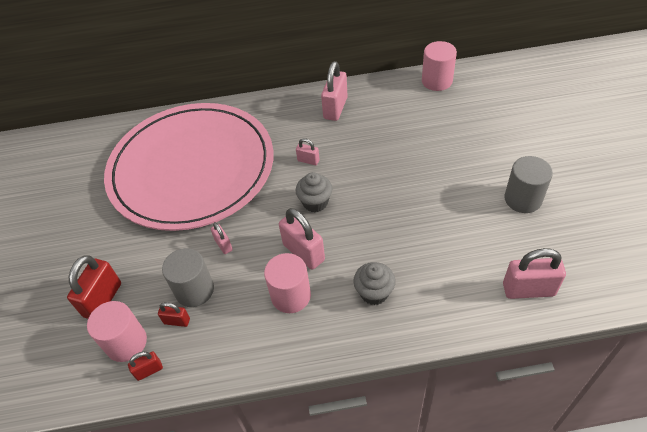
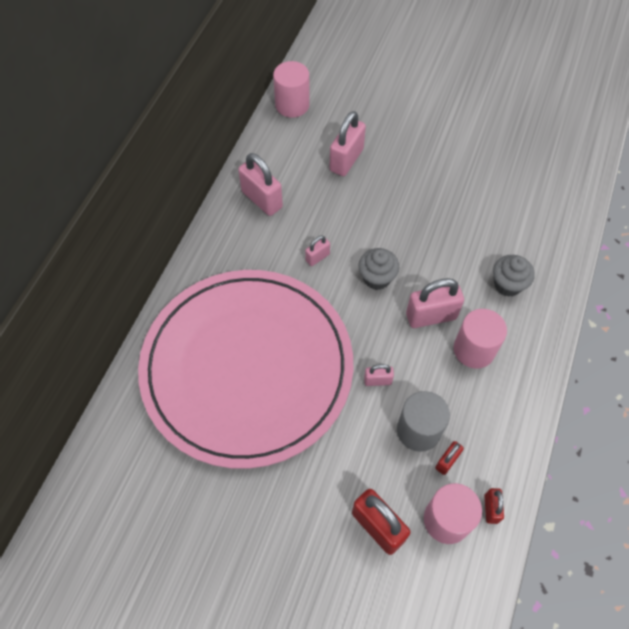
camera: 65 degrees left, 10 degrees up
(523, 199) = (475, 132): grey cylinder -> none
(528, 289) = (563, 183): pink padlock -> pink padlock (346, 160)

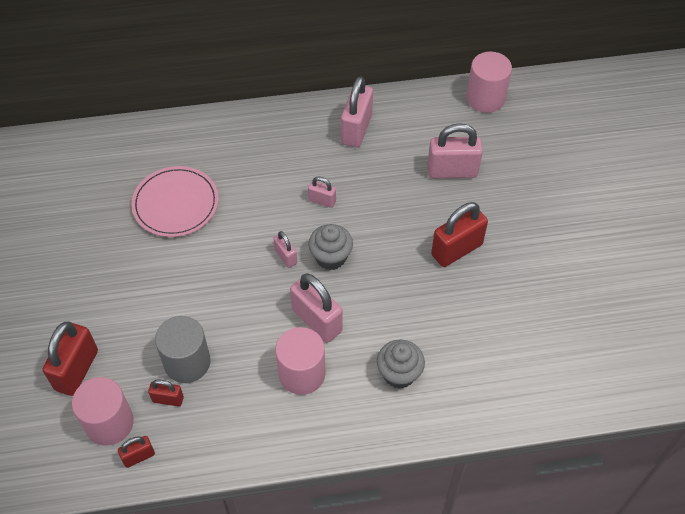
camera: 60 degrees right, 5 degrees down
(247, 367) = (176, 204): pink plate -> pink plate, size x0.41
(377, 380) = (220, 307): pink padlock -> pink padlock (285, 256)
(420, 194) = (456, 250): none -> red padlock

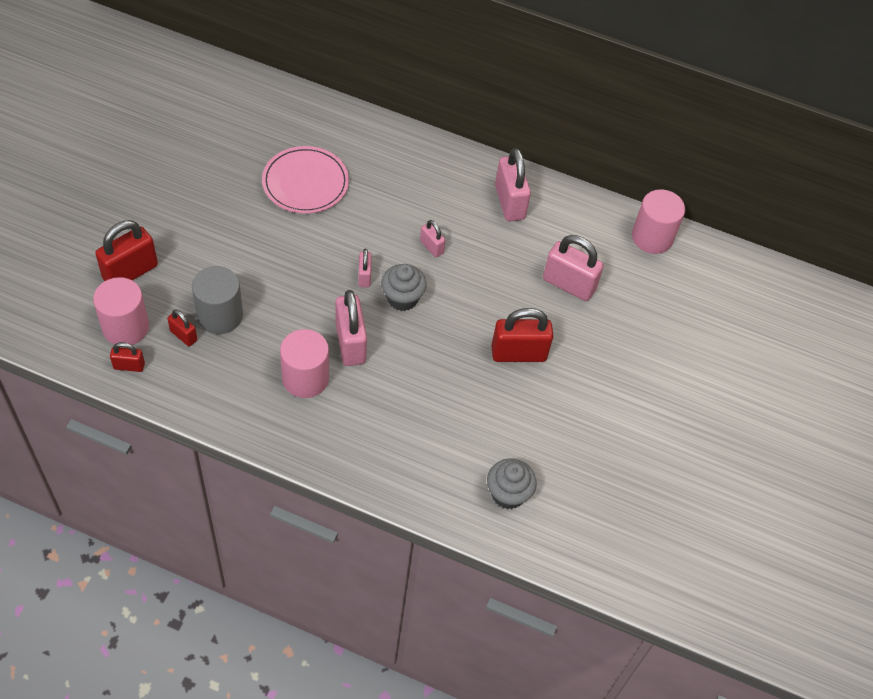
camera: 25 degrees right, 0 degrees up
(356, 129) = (509, 202): pink padlock -> pink padlock turned 60 degrees counterclockwise
(399, 373) = (386, 426): grey cupcake -> grey cupcake (508, 494)

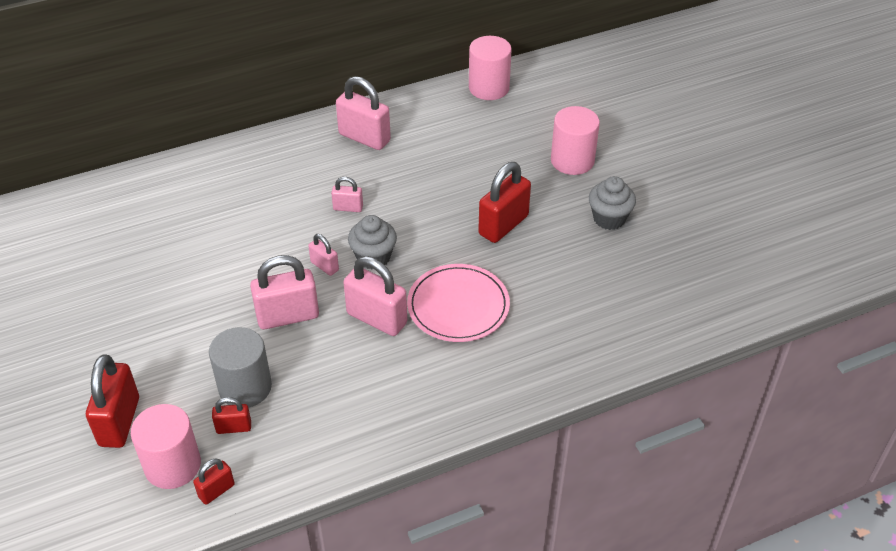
camera: 40 degrees left, 10 degrees down
(305, 182) = (187, 240): pink plate -> pink plate (458, 306)
(305, 378) = (376, 371): pink cylinder -> pink cylinder (572, 160)
(508, 494) = (620, 317): grey cupcake -> grey cupcake (609, 218)
(568, 284) = (476, 157): pink padlock -> pink padlock (288, 316)

